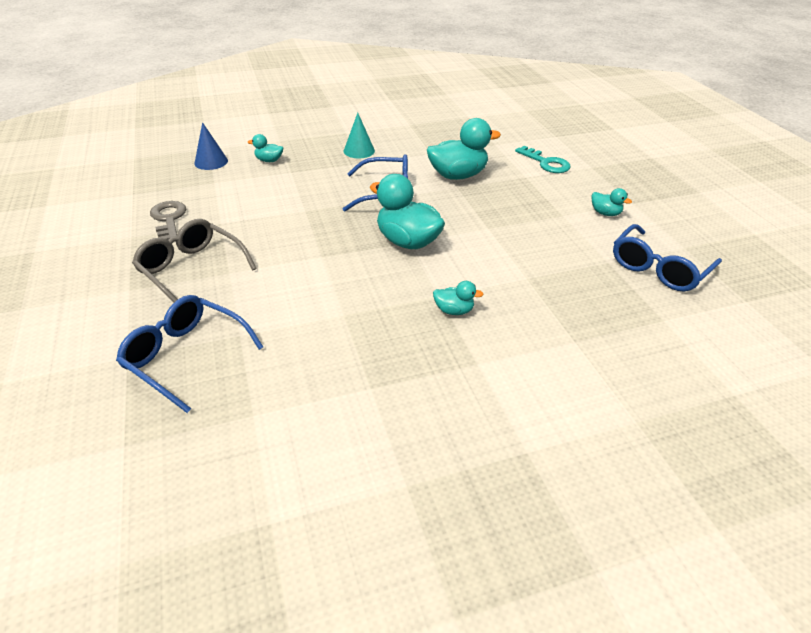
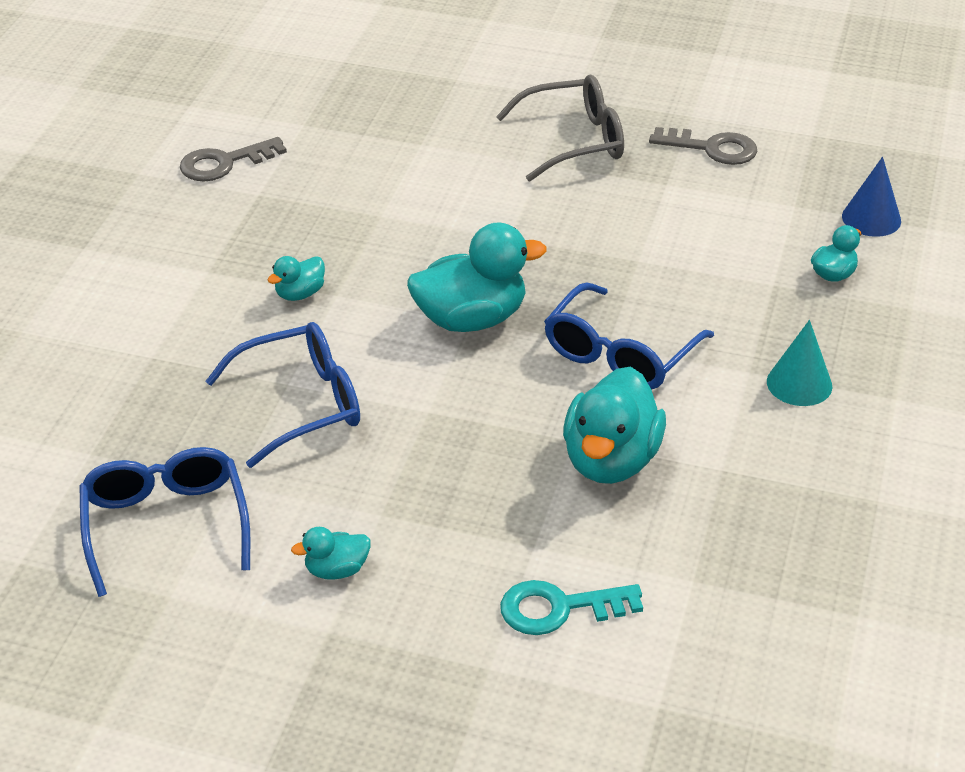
camera: 125 degrees right, 0 degrees up
(186, 356) = (421, 108): blue glasses -> blue glasses (300, 404)
(346, 433) = (224, 163): none -> grey key

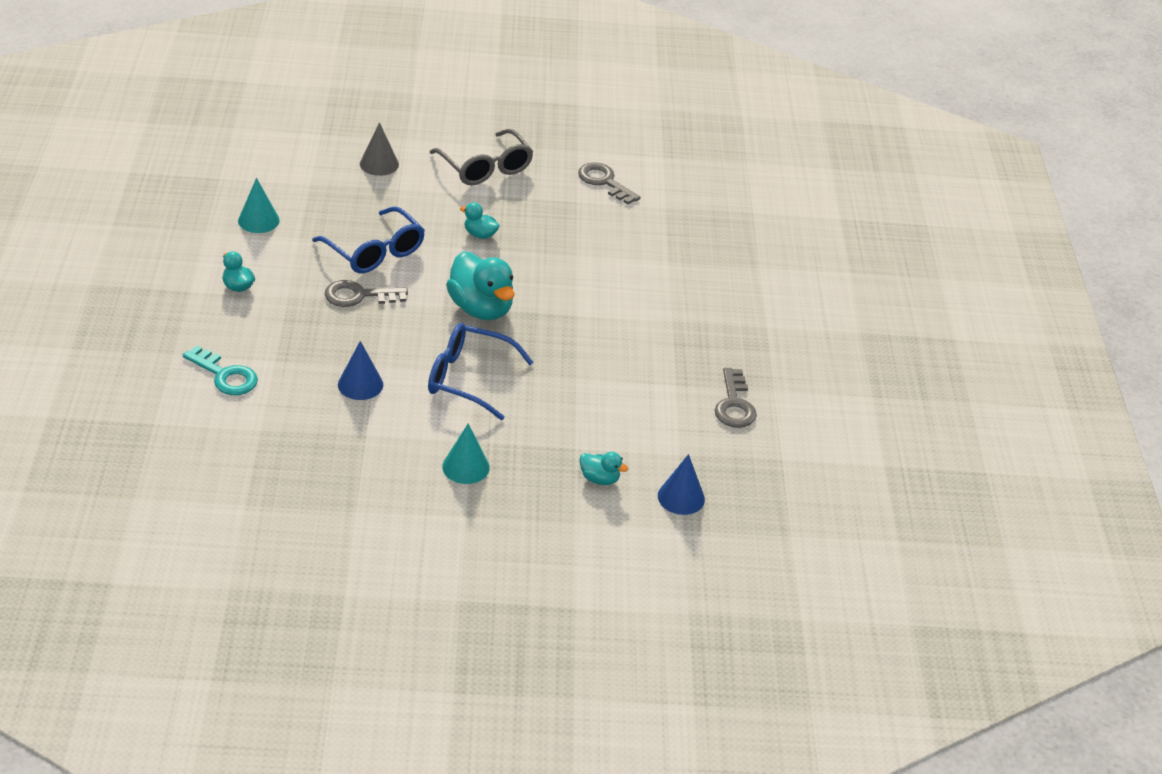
camera: 70 degrees right, 0 degrees up
(74, 369) = (379, 164): none -> grey cone
(165, 526) = (258, 220): blue glasses -> turquoise cone
(404, 435) = (359, 296): none -> grey key
(559, 608) = (225, 375): turquoise key -> turquoise key turned 150 degrees clockwise
(573, 141) = (708, 333): grey glasses -> grey glasses (485, 167)
(611, 461) = (360, 384): turquoise duck -> blue cone

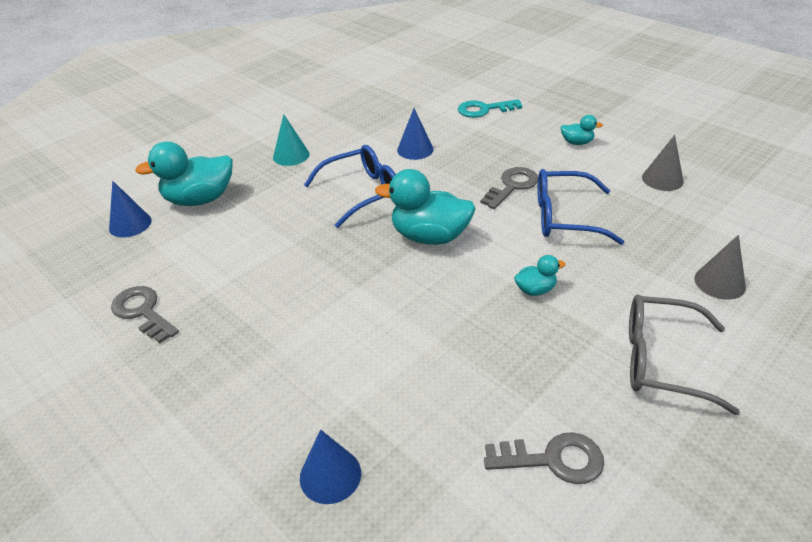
camera: 140 degrees right, 0 degrees up
(258, 220) = (662, 179): turquoise cone -> grey cone
(599, 479) = (200, 199): turquoise duck -> turquoise duck, size x2.05
(712, 247) = (330, 475): none -> blue cone

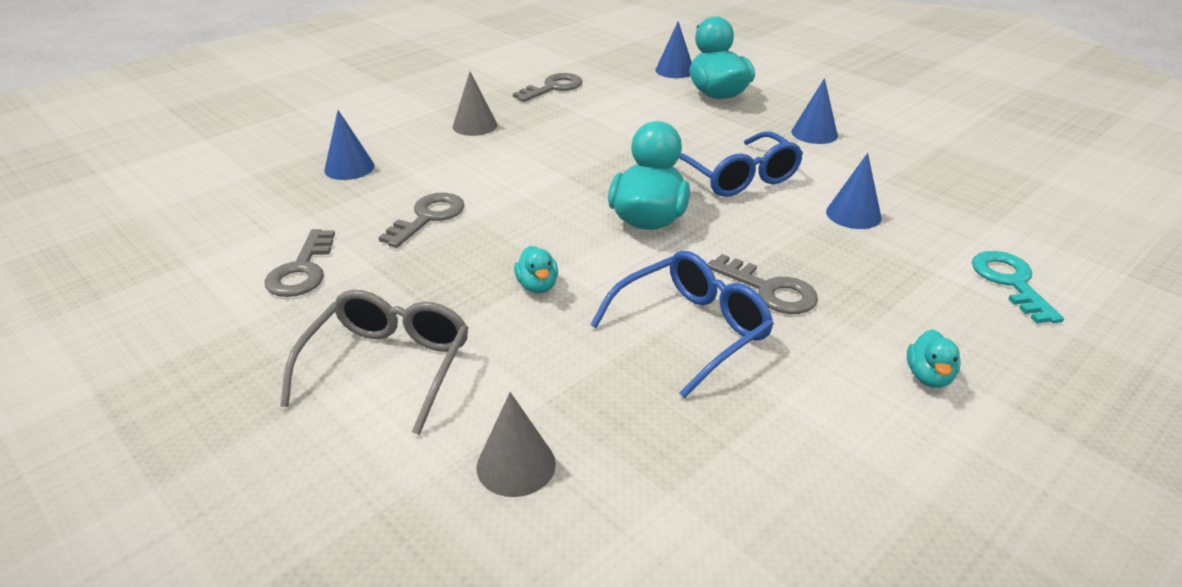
camera: 90 degrees right, 5 degrees down
(291, 155) = (814, 133): turquoise cone -> blue cone
(440, 375) = (428, 217): none -> grey key
(565, 217) = (691, 330): blue glasses -> blue glasses turned 45 degrees clockwise
(662, 179) = (819, 469): grey cone -> grey cone (475, 125)

